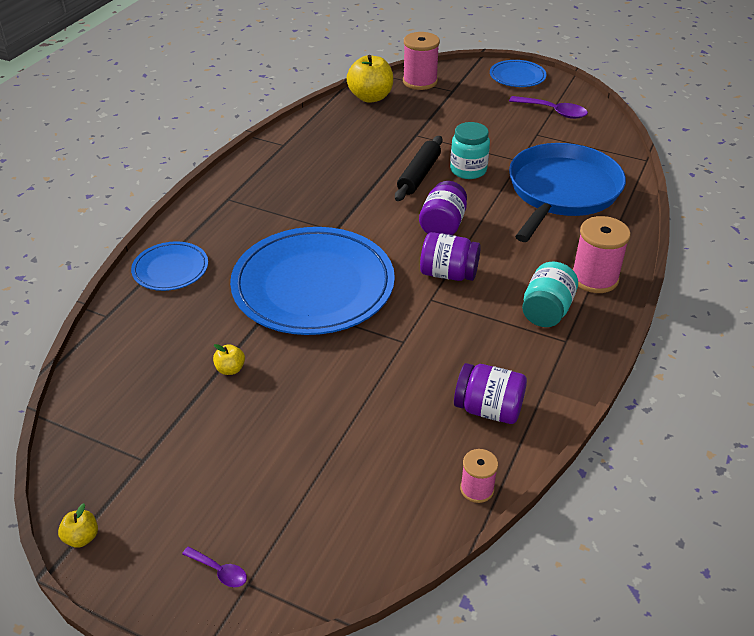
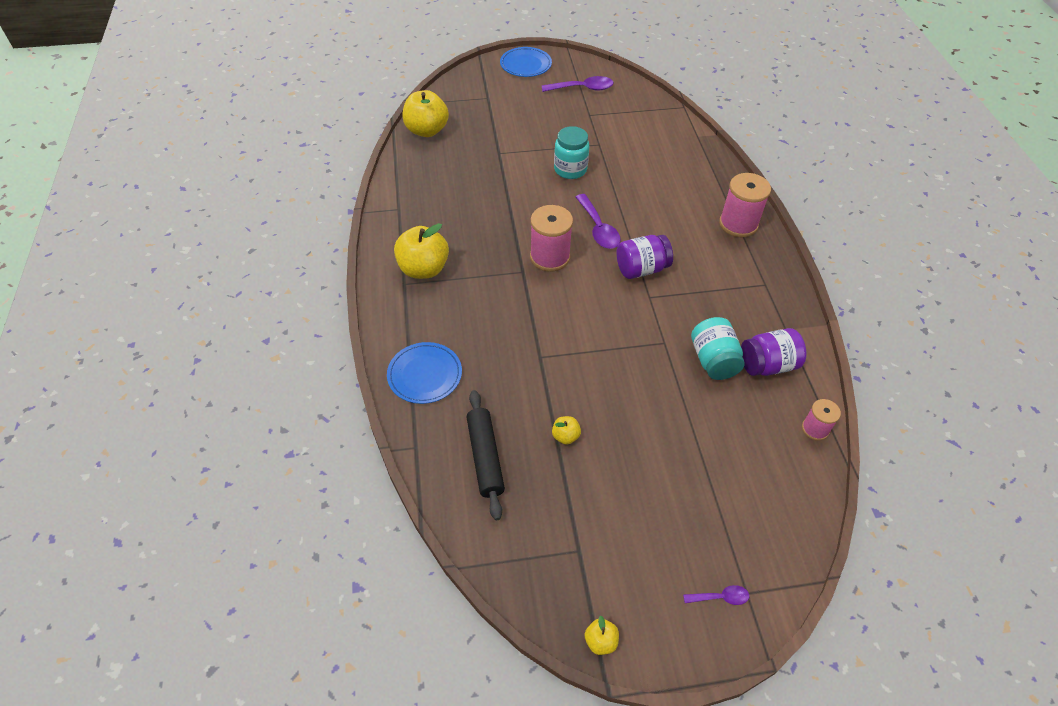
camera: 35 degrees left, 10 degrees up
(255, 195) = (423, 269): none -> yellow apple
(313, 286) = (555, 330): blue plate -> none
(419, 175) = (537, 190): black rolling pin -> black rolling pin (485, 457)
(420, 81) = (453, 99): pink spool -> pink spool (550, 257)
(442, 225) = (598, 228): purple jar -> purple spoon
(546, 311) = (732, 266): turquoise jar -> turquoise jar (713, 360)
(561, 191) = (652, 160): blue pan -> none

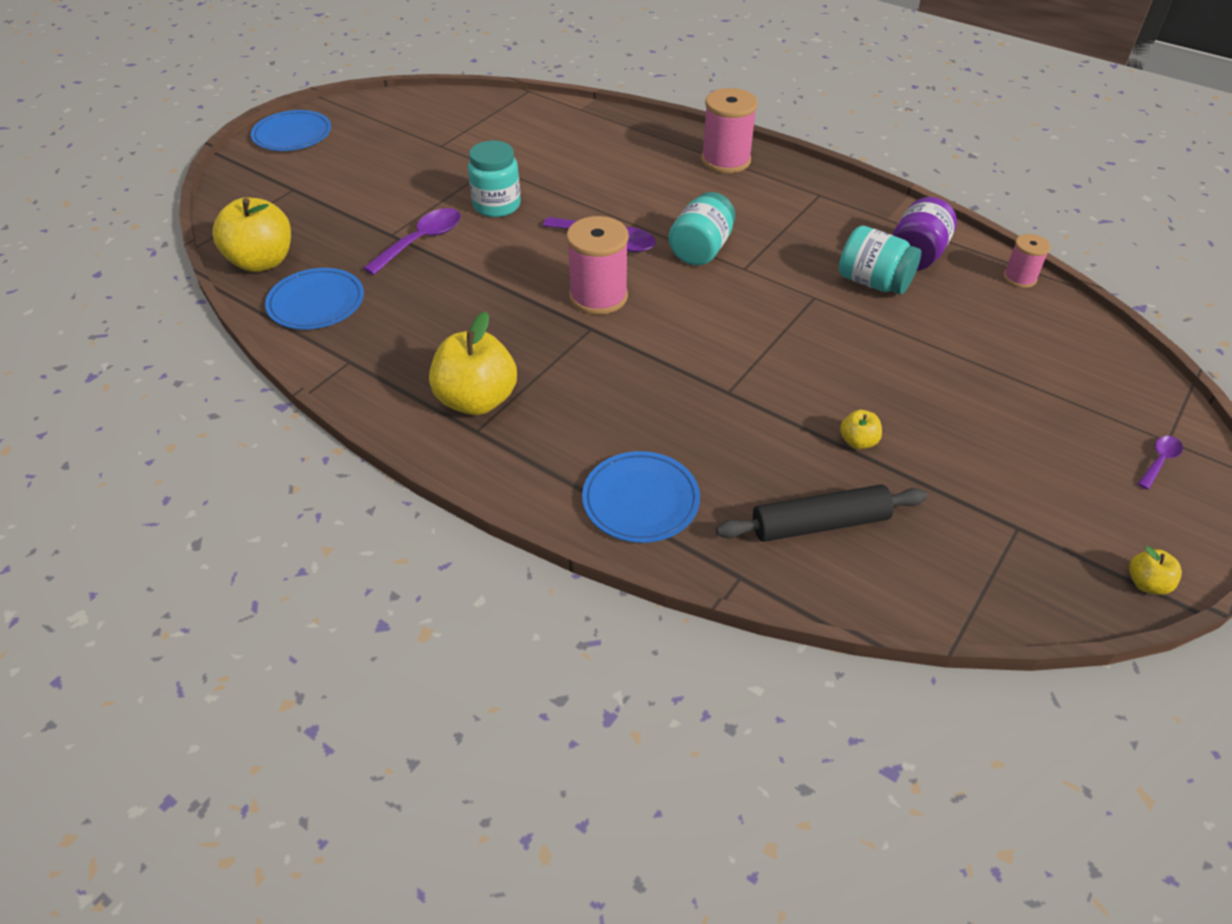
camera: 45 degrees left, 5 degrees down
(422, 168) = (316, 303): none -> blue plate
(485, 457) = (820, 524): black rolling pin -> black rolling pin turned 45 degrees counterclockwise
(582, 88) = (396, 126): purple spoon -> purple spoon (421, 241)
(641, 269) = (701, 250): purple jar -> turquoise jar

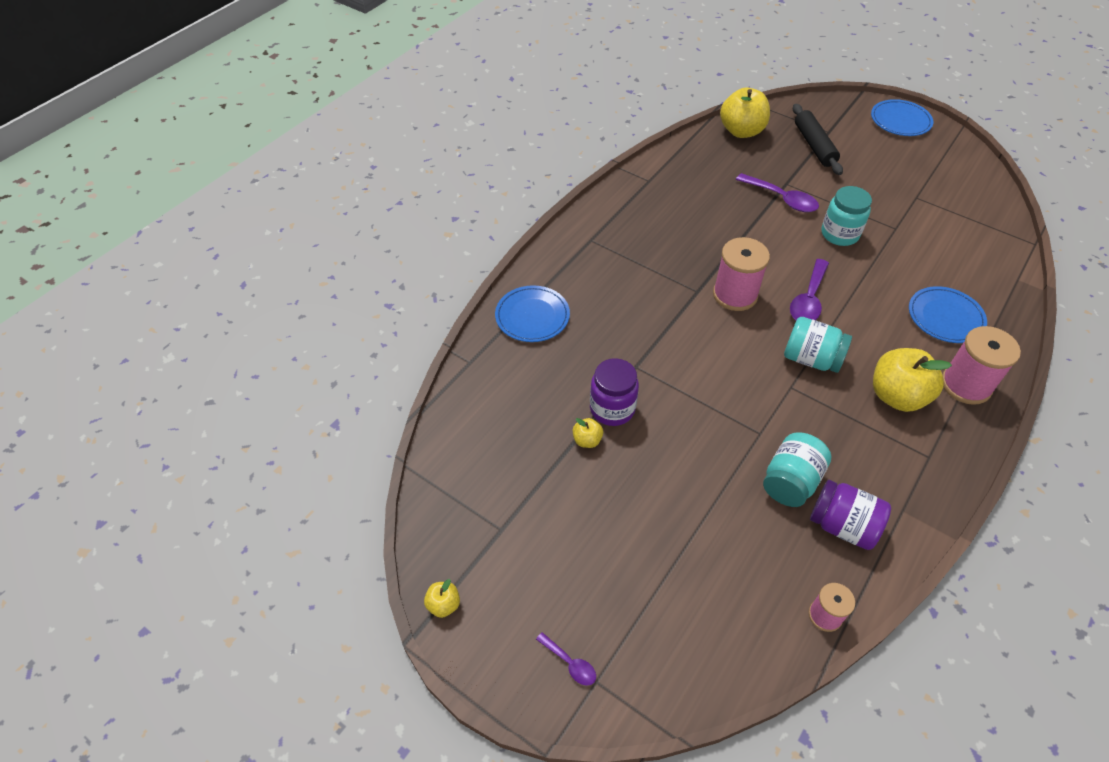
camera: 90 degrees right, 5 degrees up
(316, 303) = (703, 159): blue plate -> blue plate (945, 317)
(477, 400) = (618, 238): yellow apple -> yellow apple (897, 396)
(802, 416) = (612, 409): none -> purple jar
(820, 524) = (509, 407): black rolling pin -> black rolling pin (814, 145)

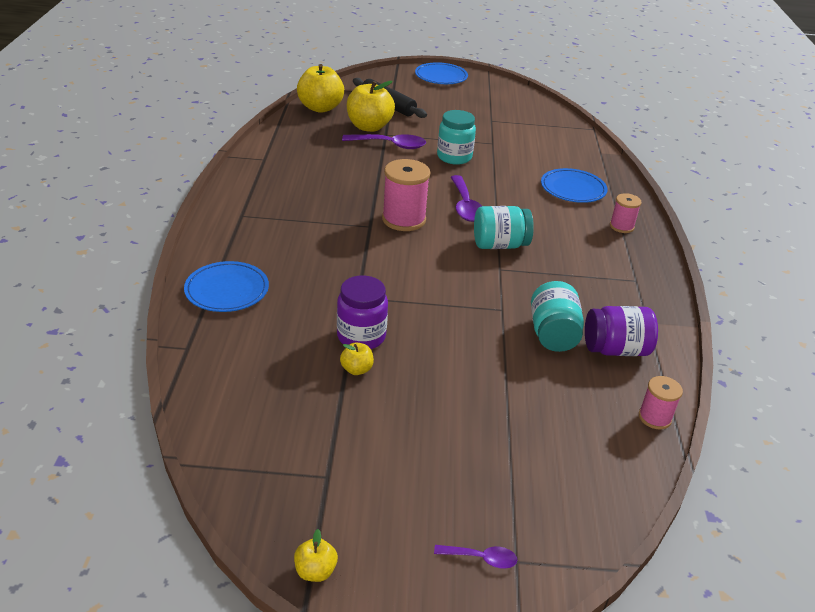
camera: 35 degrees left, 15 degrees down
(897, 396) = (581, 249): yellow apple -> yellow apple (369, 127)
(966, 385) = (621, 226): pink spool -> pink spool, size x0.57

